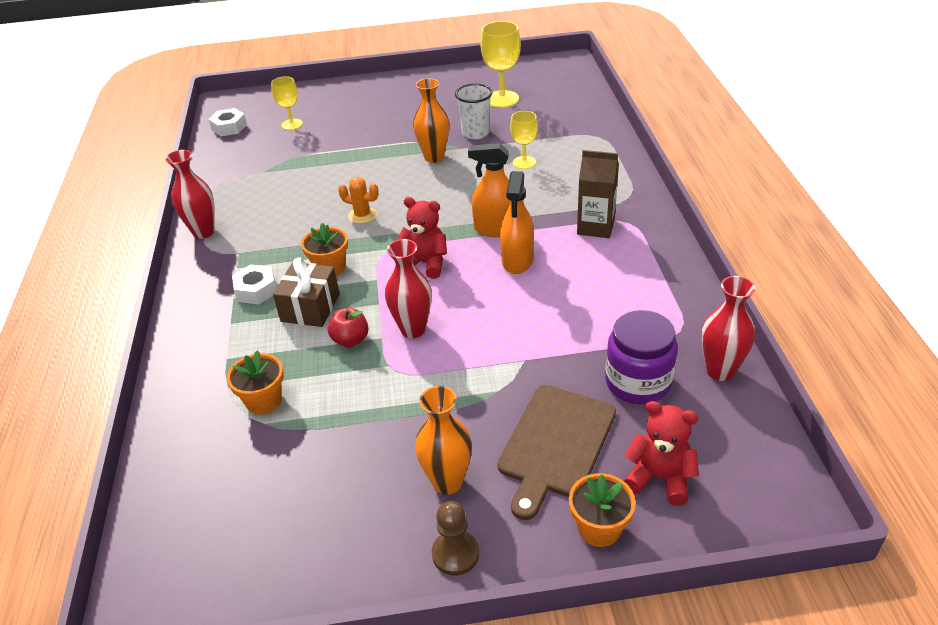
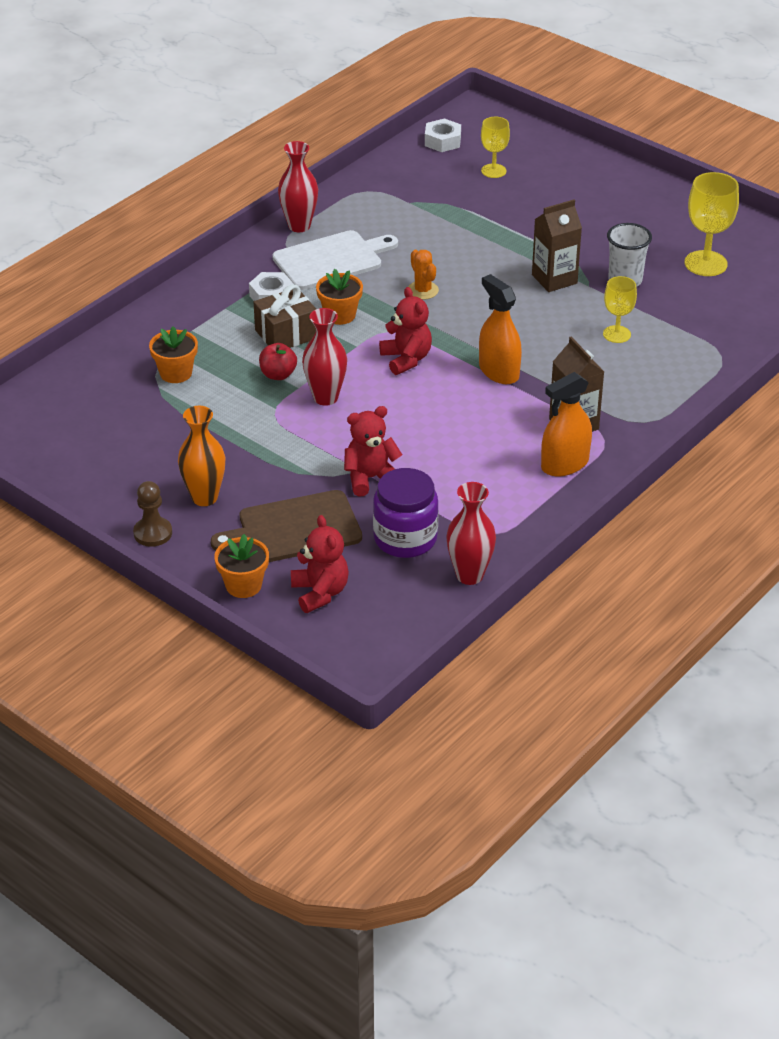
camera: 45 degrees right, 0 degrees up
(264, 238) = (331, 260): none -> white cutting board
(434, 157) = (554, 279): orange vase -> brown carton
(517, 260) = (472, 405): orange spray bottle -> orange spray bottle (565, 464)
(541, 360) = (370, 478): none -> red teddy bear

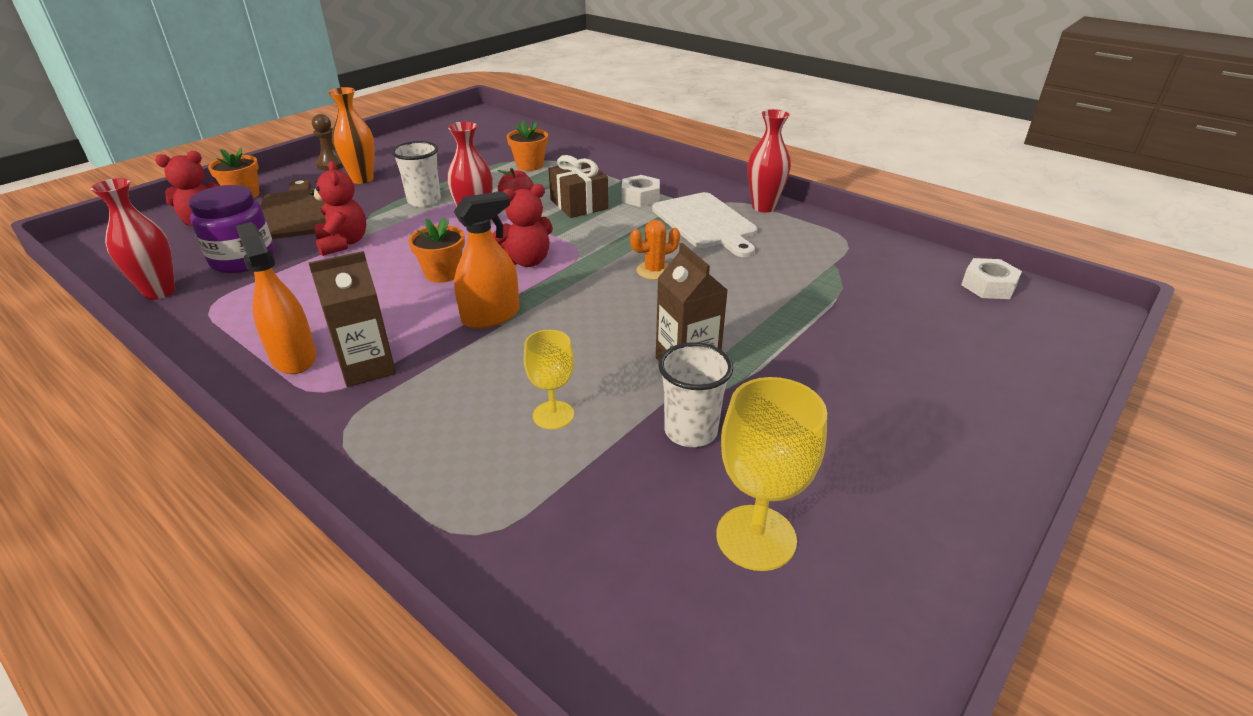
camera: 90 degrees right, 5 degrees down
(270, 439) = (424, 201): none -> white cup
(340, 315) = (608, 227): orange flower pot -> orange flower pot (443, 273)
(493, 171) = (939, 322): yellow goblet -> none

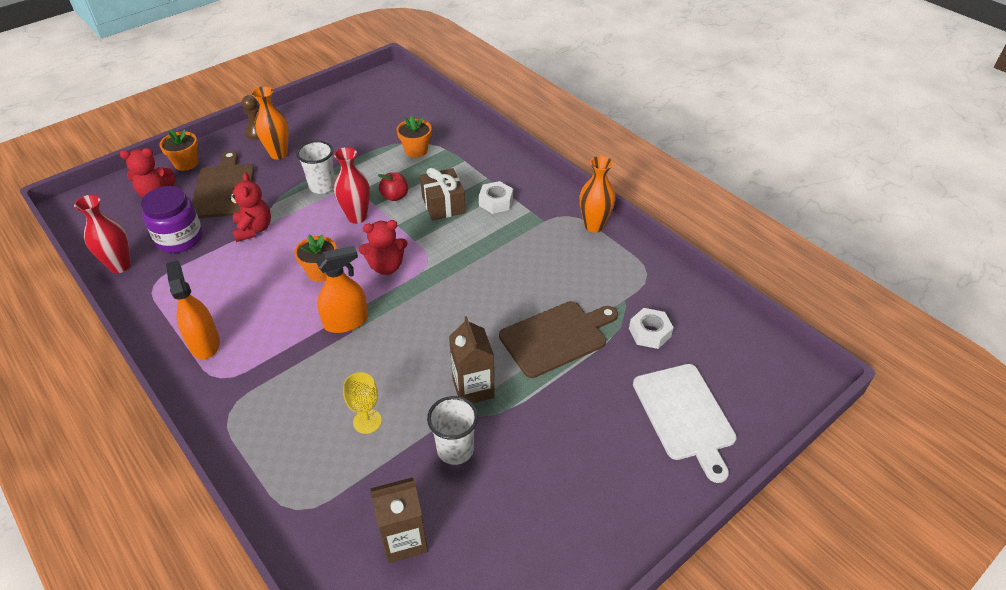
camera: 10 degrees right, 10 degrees up
(367, 367) = (252, 360): brown carton -> brown carton (404, 539)
(654, 271) = (480, 289): orange cactus -> none
(706, 223) = (539, 239): white cutting board -> white cutting board (685, 415)
(756, 537) = (468, 541): yellow goblet -> none
(763, 207) = (594, 226): red vase -> orange vase
(770, 304) = (556, 337): none -> brown cutting board
(988, 286) = (739, 341): white nut -> white nut (649, 332)

